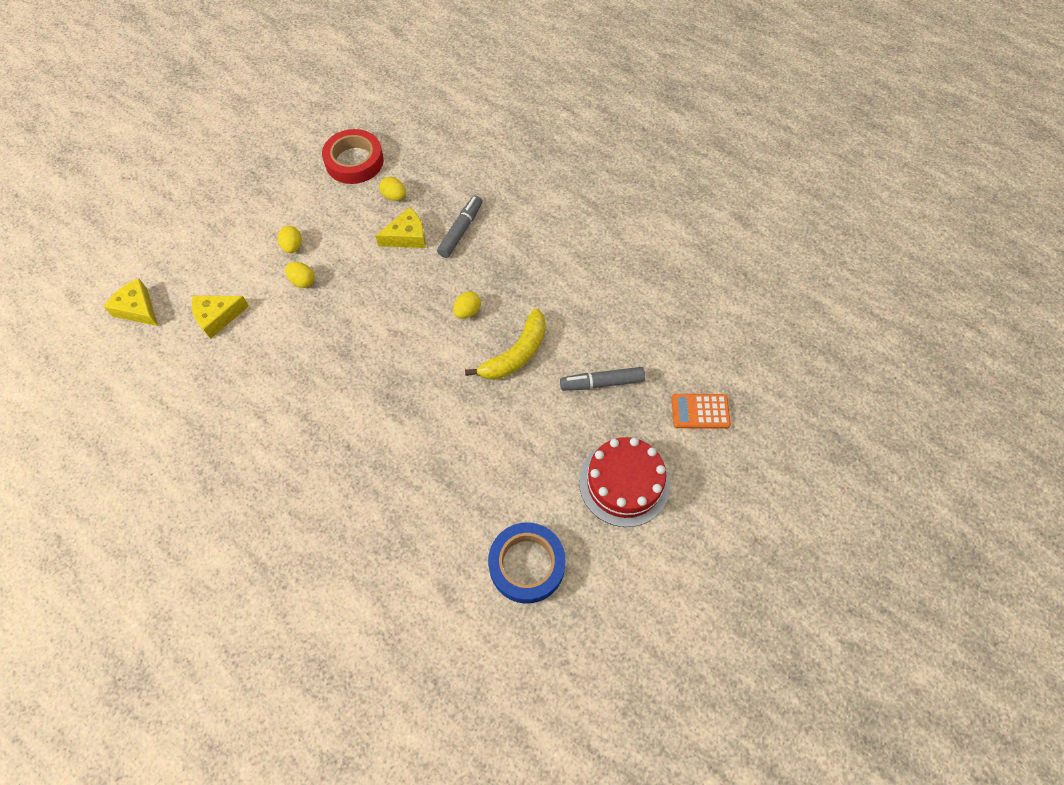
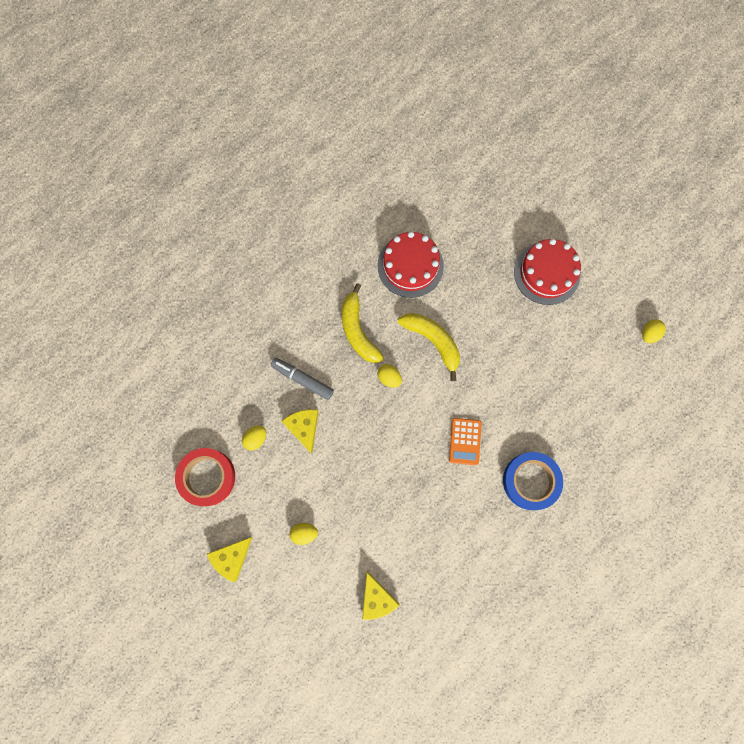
camera: 85 degrees left, 15 degrees up
(137, 309) = (361, 676): yellow cheese -> yellow cheese (231, 558)
(303, 281) = (344, 522): yellow egg -> yellow egg (649, 334)
(522, 277) = (358, 330): none -> yellow banana
(527, 565) = (606, 347): blue tape -> blue tape (531, 481)
(601, 383) = (463, 278): grey marker -> none
(609, 324) = (410, 266): none -> red cake
(700, 411) = (492, 211): orange calculator -> orange calculator (465, 441)

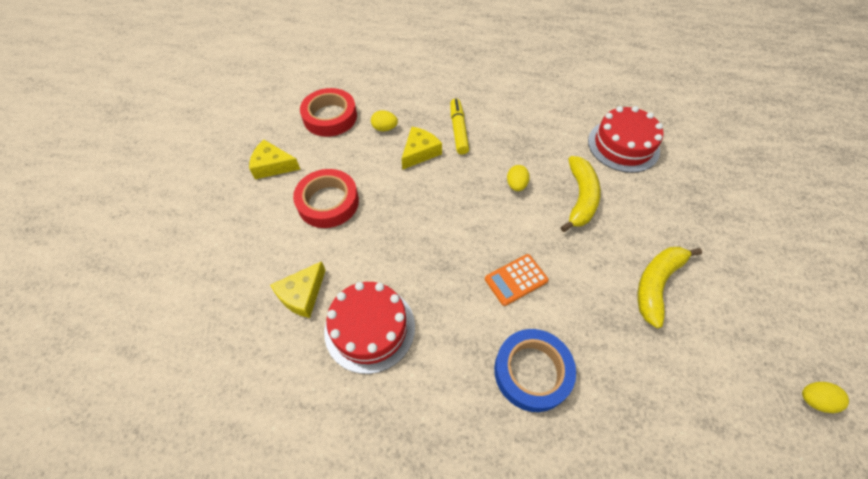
camera: 55 degrees right, 20 degrees down
(302, 379) = (458, 130): grey marker -> yellow marker
(304, 533) = (328, 202): yellow egg -> red tape
(358, 330) = (533, 142): yellow banana -> yellow banana (656, 284)
(547, 273) = (744, 251): red cake -> red cake (370, 328)

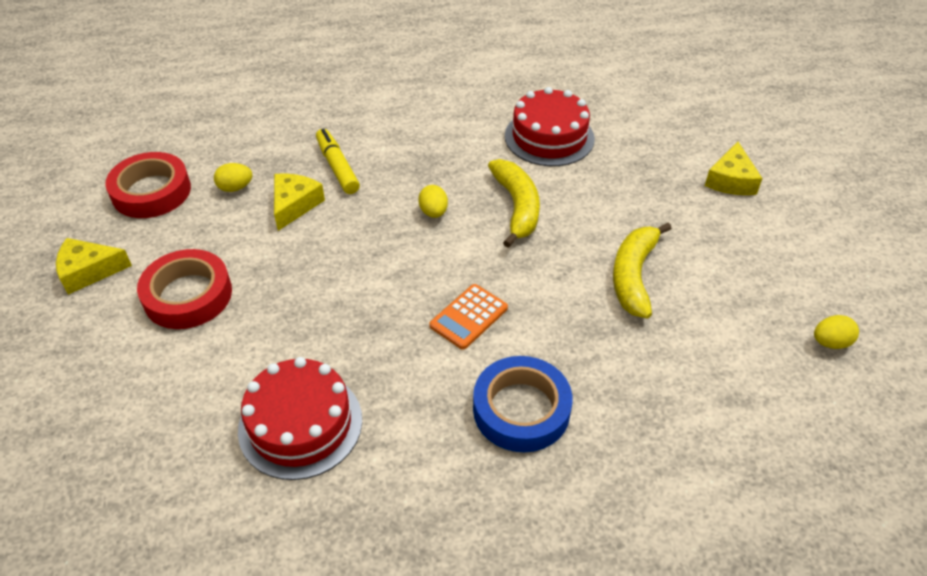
camera: 20 degrees left, 10 degrees down
(302, 295) = (192, 413): yellow cheese -> yellow cheese (731, 180)

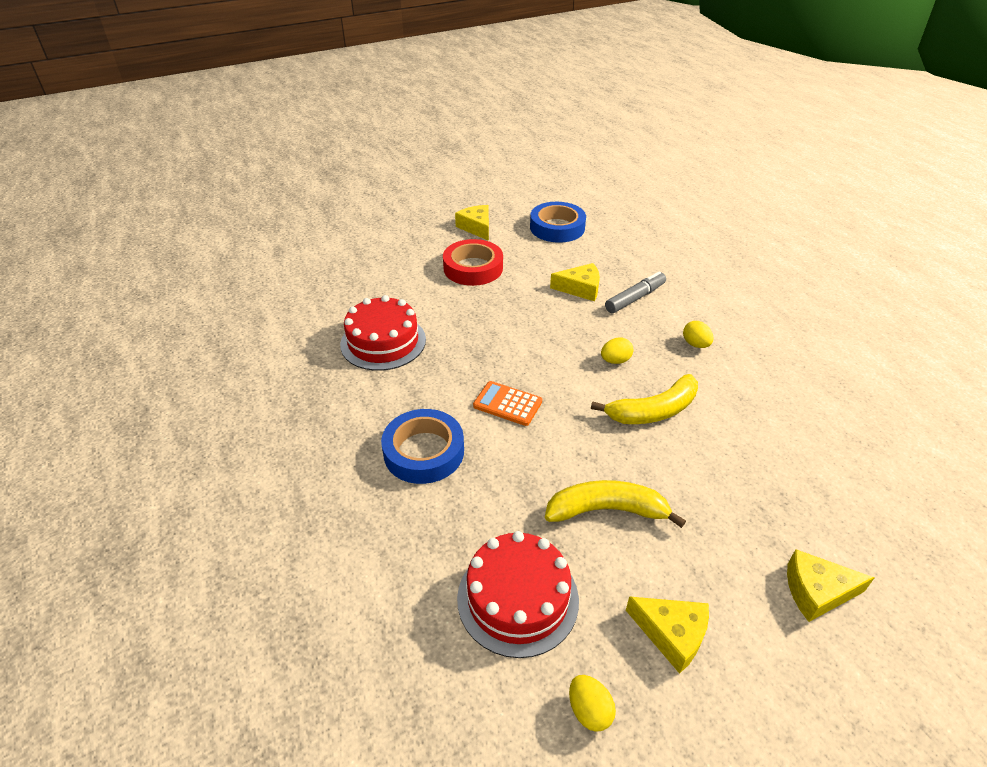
camera: 75 degrees right, 5 degrees down
(151, 191) = (557, 227): red tape -> blue tape
(235, 188) = (582, 258): yellow egg -> yellow egg (695, 344)
(337, 167) = (635, 298): yellow marker -> grey marker
(549, 137) = (771, 417): red cake -> red cake (518, 598)
(764, 272) = (672, 634): none -> yellow cheese

